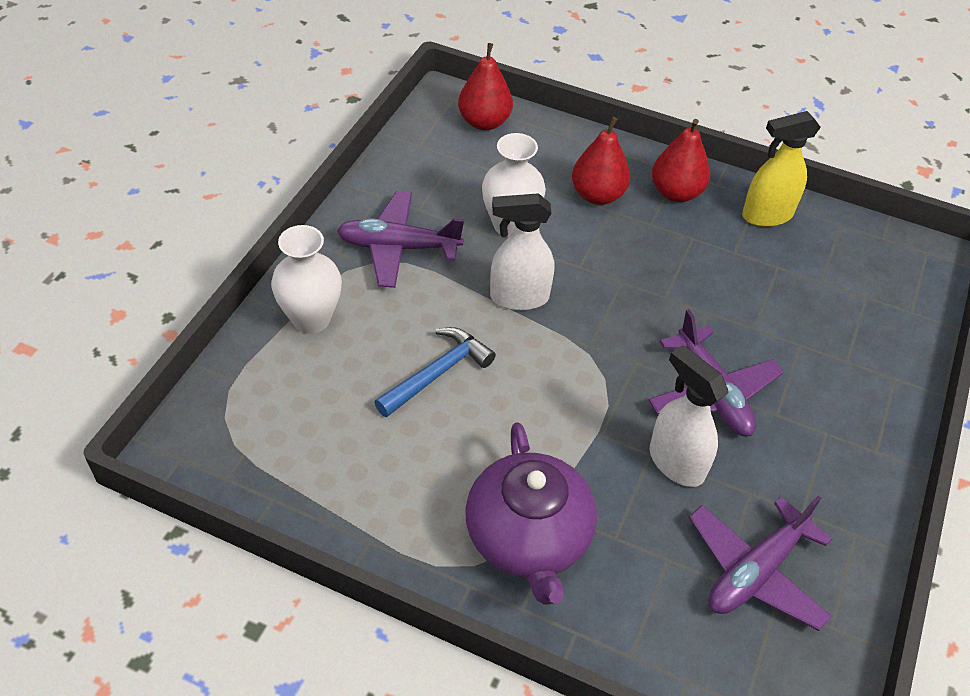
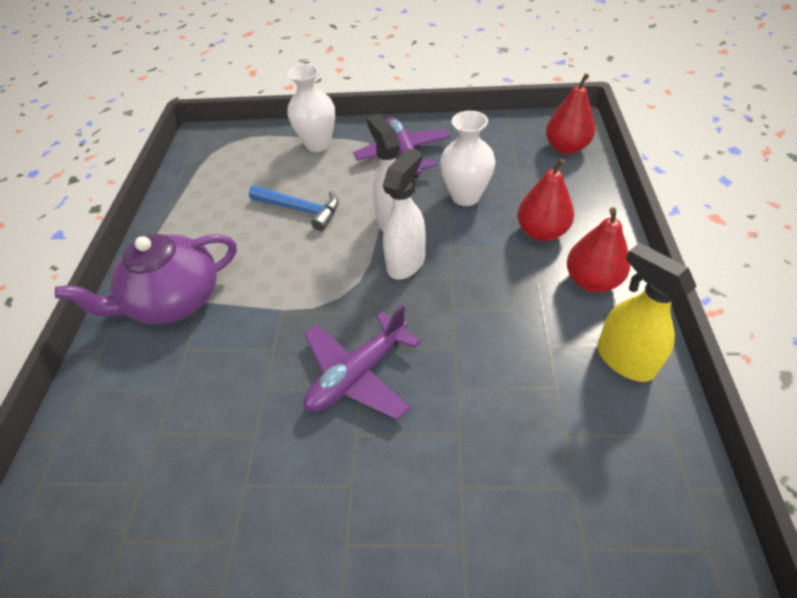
camera: 75 degrees right, 0 degrees up
(675, 463) = (270, 368): white spray bottle -> white spray bottle (406, 262)
(755, 571) = (171, 458): purple plane -> none

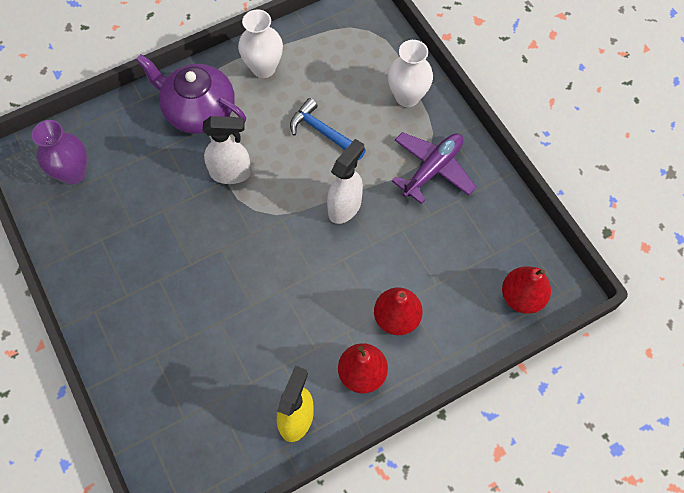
camera: 55 degrees right, 15 degrees up
(117, 478) = (73, 173): none -> purple vase
(300, 209) = (323, 132): blue hammer -> blue hammer turned 135 degrees clockwise
(357, 374) = (200, 257): purple plane -> none
(406, 262) = (310, 236): white spray bottle -> white spray bottle (231, 173)
(465, 196) = (407, 243): white vase -> white vase (263, 68)

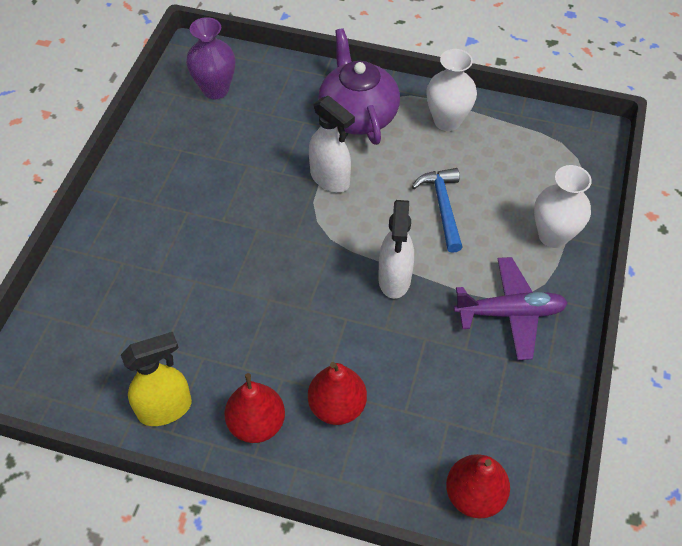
camera: 45 degrees right, 10 degrees down
(345, 207) = (394, 279): white spray bottle -> white spray bottle turned 105 degrees clockwise

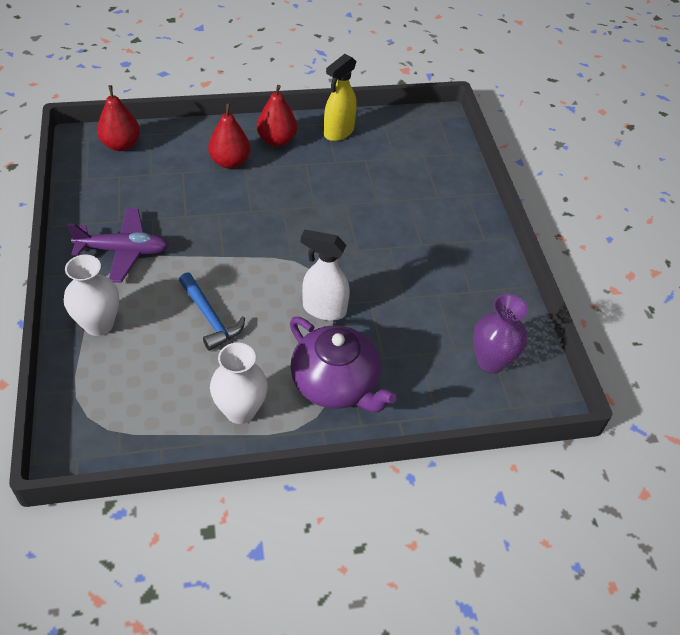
camera: 150 degrees right, 5 degrees down
(394, 279) = (227, 247): white spray bottle -> none
(510, 313) = (123, 251): purple plane -> purple plane turned 150 degrees counterclockwise

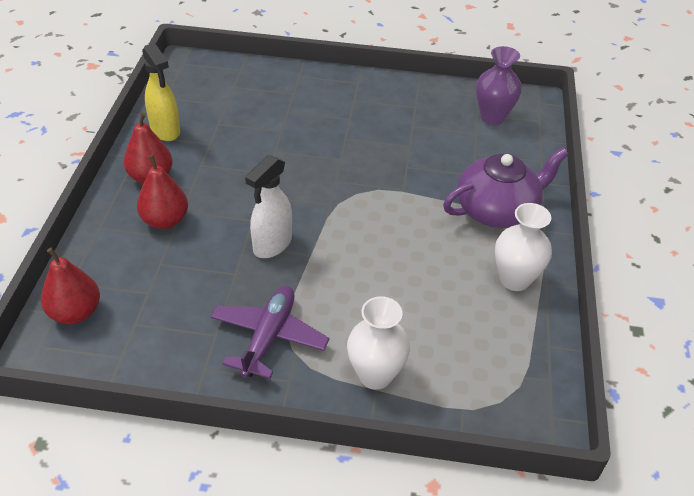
camera: 70 degrees left, 5 degrees down
(210, 317) = (393, 280): blue hammer -> none
(324, 309) = (408, 198): white spray bottle -> white spray bottle (272, 245)

